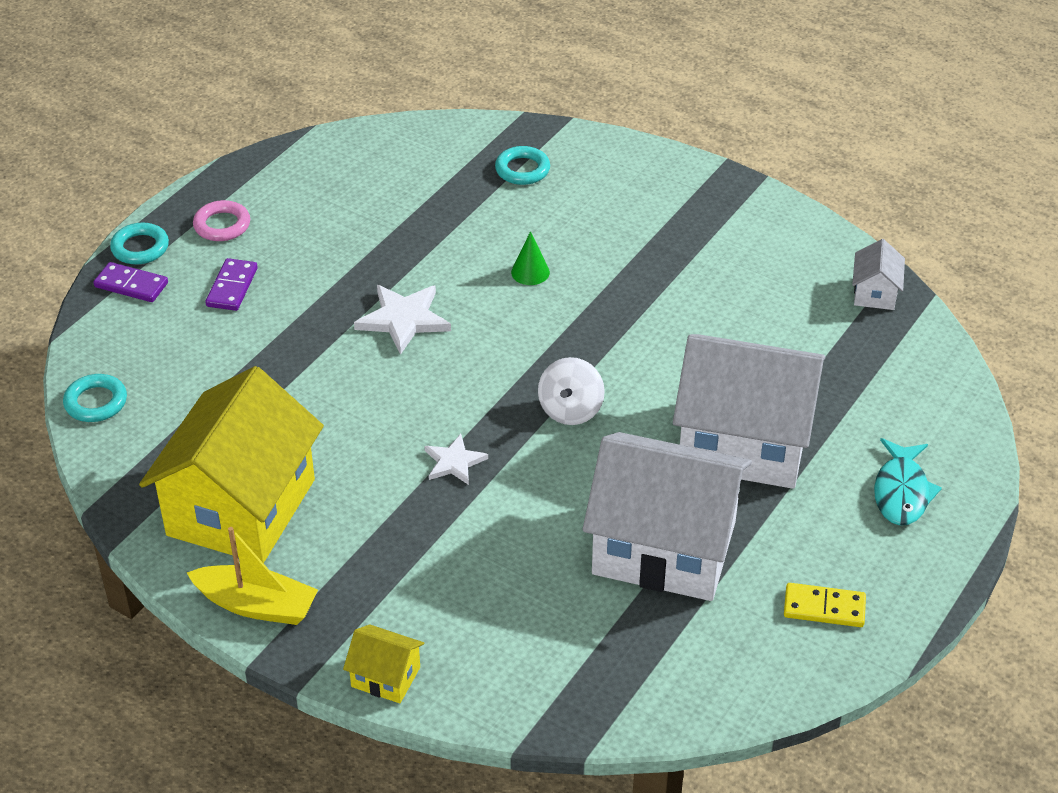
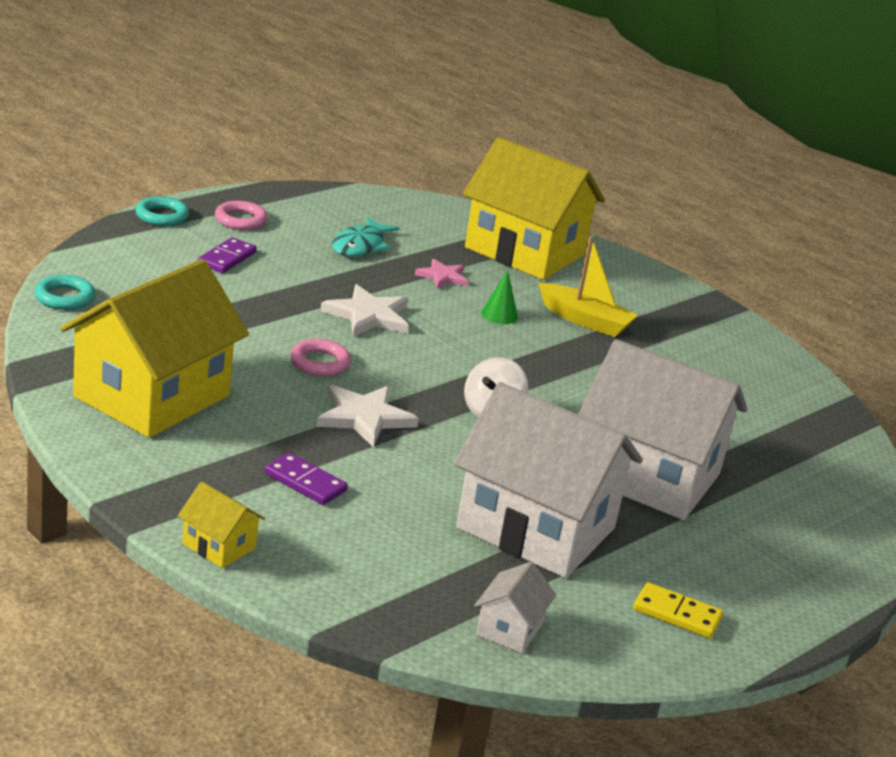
camera: 10 degrees right, 15 degrees down
(131, 285) = (140, 236): purple domino -> purple domino (305, 482)
(256, 605) = (127, 464): yellow boat -> yellow boat (585, 320)
(382, 403) = (320, 363): none -> pink ring
(454, 462) = (364, 417): white star -> white star, size x1.59
(455, 236) = (442, 276): none -> pink star
(522, 170) = (524, 251): turquoise ring -> yellow house
(874, 293) = (820, 408): white house -> white house (509, 629)
(901, 492) = (791, 551): turquoise fish -> turquoise fish (360, 246)

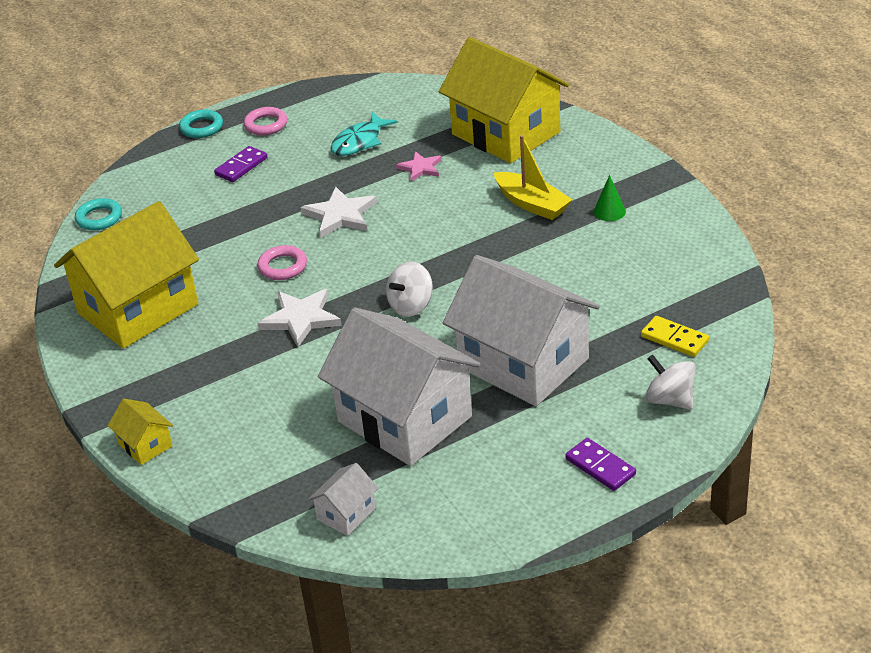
camera: 20 degrees right, 10 degrees up
(305, 482) = (231, 384): purple domino -> purple domino (600, 466)
(499, 315) = (456, 205): green cone -> green cone (609, 211)
(677, 614) = (492, 497): yellow domino -> yellow domino (674, 339)
(828, 519) = (669, 400): none -> white spinning top

